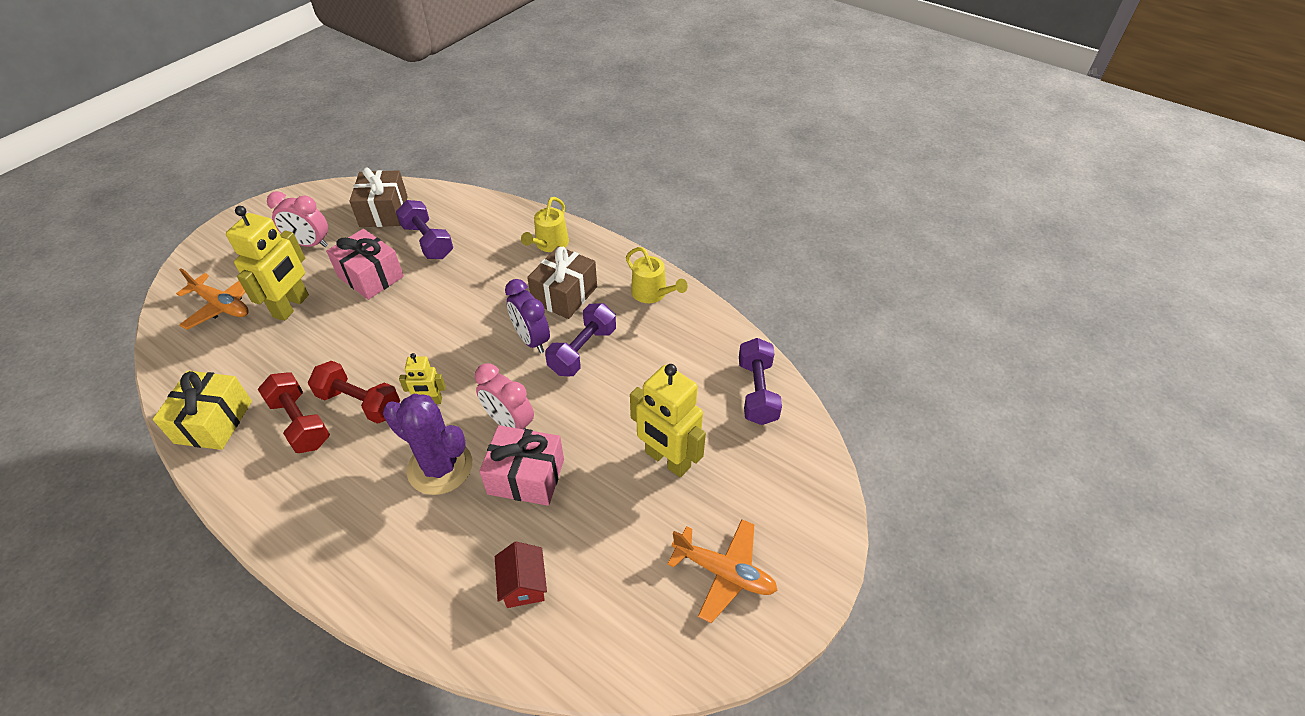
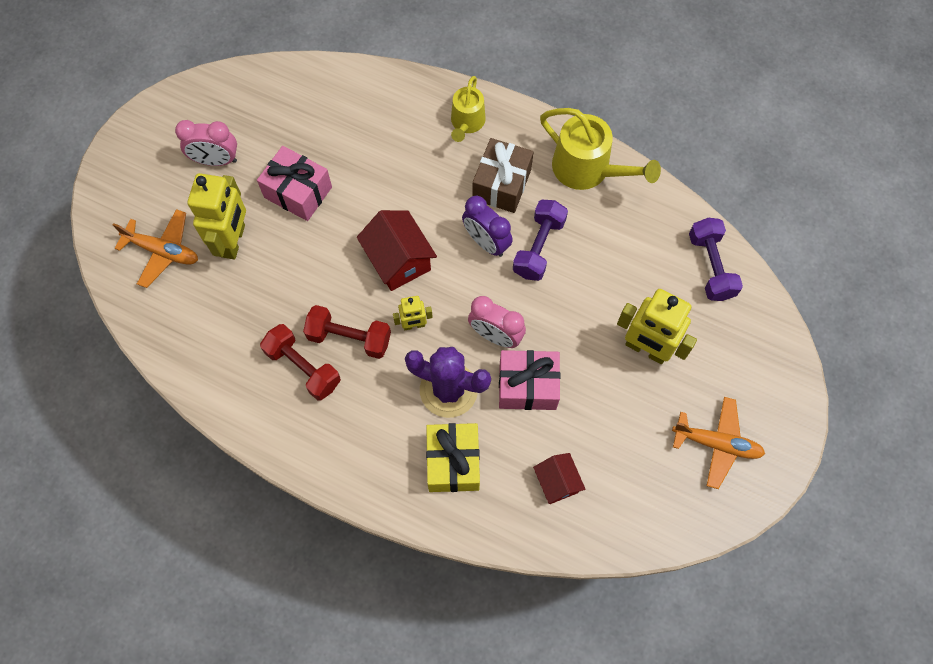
camera: 10 degrees left, 20 degrees up
(214, 422) = (221, 380): yellow gift -> yellow gift (453, 462)
(384, 211) = (276, 105): brown gift -> none
(428, 241) = (339, 138): purple dumbbell -> none
(439, 343) = (398, 260): none -> red house
(652, 293) = (587, 169): yellow watering can -> yellow watering can, size x1.60

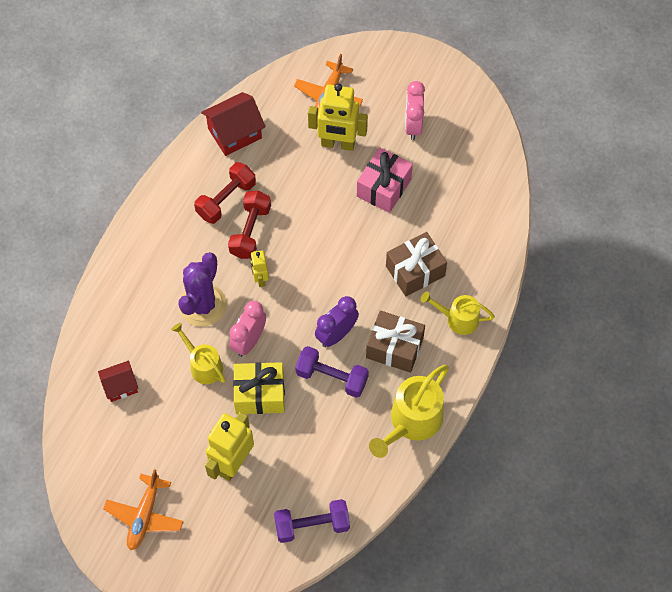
camera: 90 degrees right, 5 degrees down
(398, 260) = (319, 266): red house -> red house (234, 133)
(407, 162) = (415, 271): none -> brown gift
(453, 462) = (142, 309): yellow gift -> yellow gift (260, 394)
(527, 386) = (203, 365): pink gift -> yellow watering can

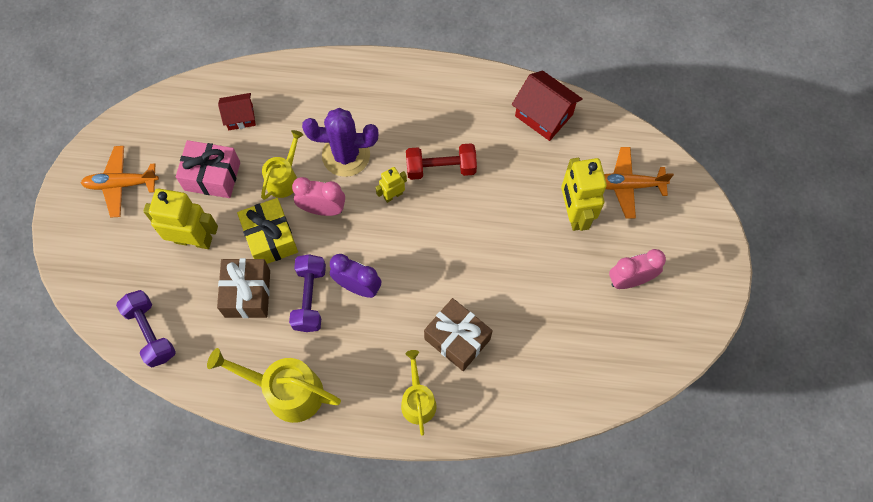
camera: 70 degrees right, 5 degrees up
(120, 386) = (240, 117): red house -> red house turned 60 degrees counterclockwise
(226, 199) = (467, 134): red dumbbell -> none
(383, 187) = (542, 275): pink gift -> pink gift (212, 176)
(394, 348) = (362, 347): brown gift -> brown gift (247, 293)

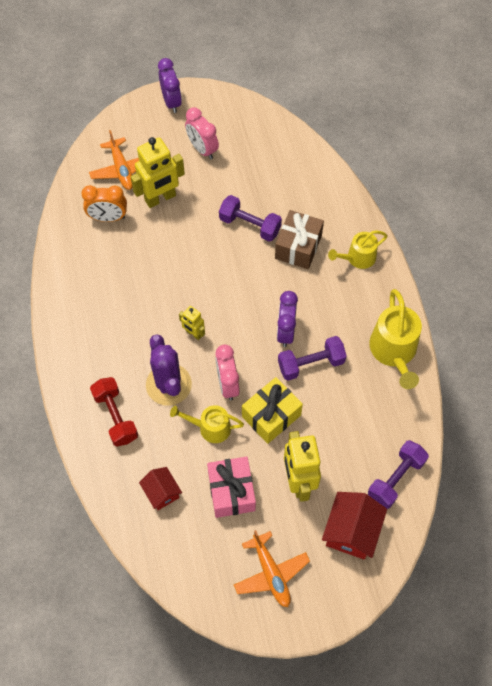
camera: 110 degrees left, 5 degrees down
(247, 293) = (328, 414): brown gift -> none
(441, 168) = (154, 305): red dumbbell -> red dumbbell (116, 416)
(505, 296) = (250, 225): none -> purple dumbbell
(544, 115) = (76, 243): red house -> red house (351, 531)
(566, 154) = (108, 218): none -> orange clock
(712, 267) = (171, 102): none -> purple clock

